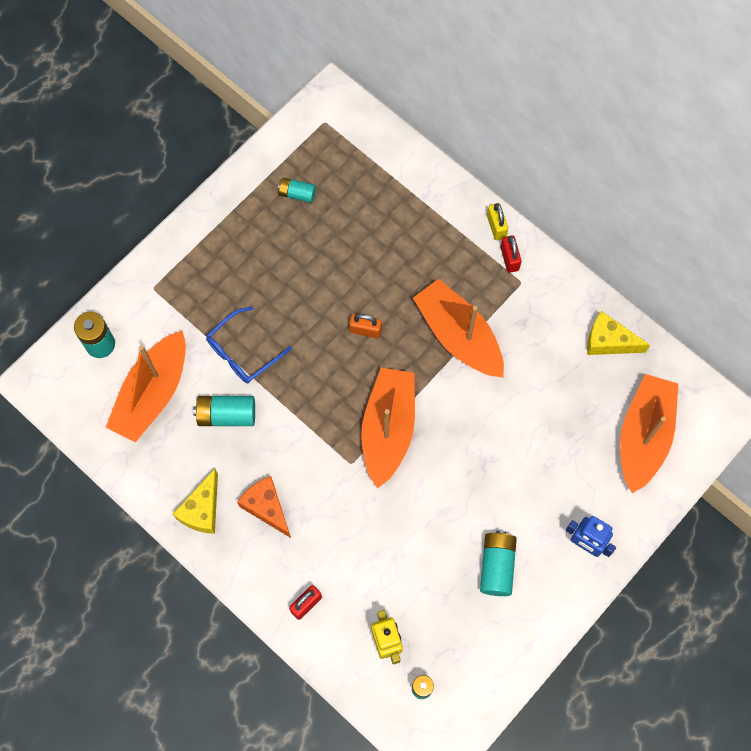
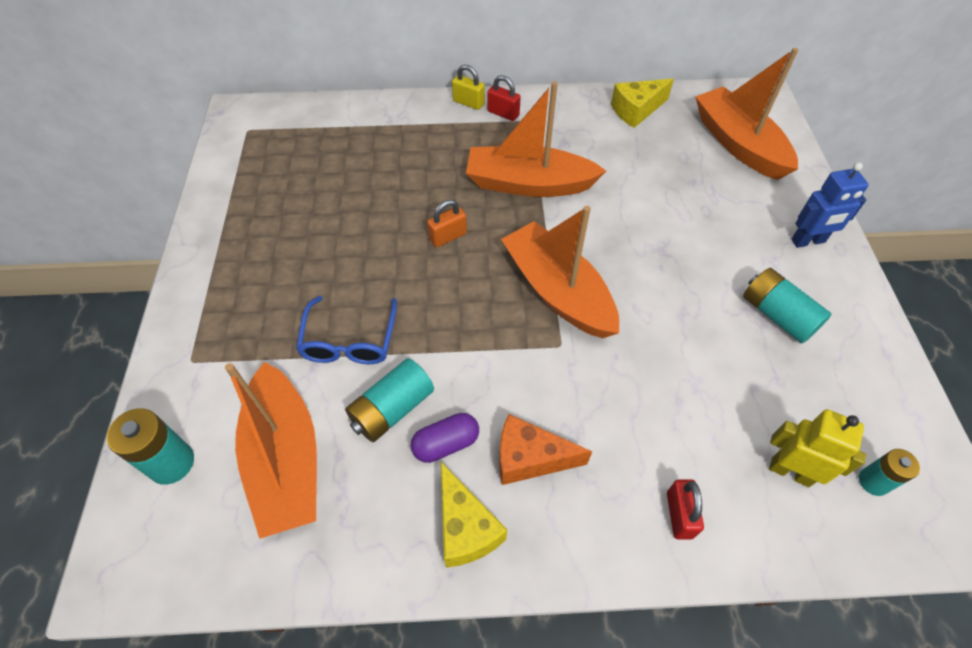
camera: 45 degrees left, 15 degrees down
(234, 460) = (446, 444): none -> purple capsule
(297, 194) = (273, 188): turquoise battery -> none

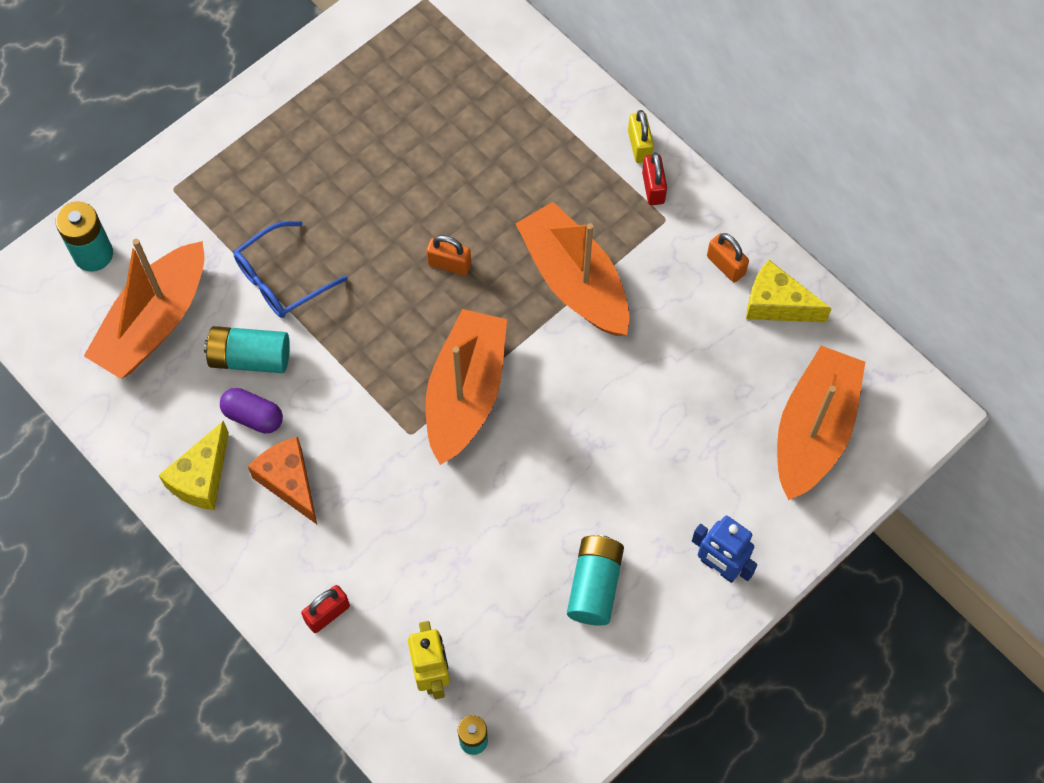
camera: 50 degrees right, 10 degrees up
(588, 115) = (725, 265): none -> orange padlock

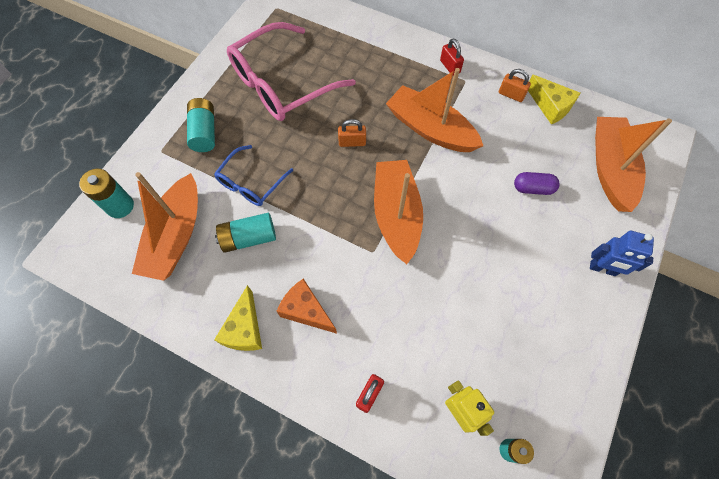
camera: 20 degrees left, 0 degrees up
(253, 416) = (265, 275): purple capsule -> purple capsule (533, 188)
(383, 136) = (282, 84): none -> pink glasses
(594, 585) = (534, 309): turquoise battery -> turquoise battery (204, 132)
(639, 146) = (431, 47): yellow padlock -> none
(777, 304) = (550, 106): yellow cheese -> yellow cheese turned 135 degrees counterclockwise

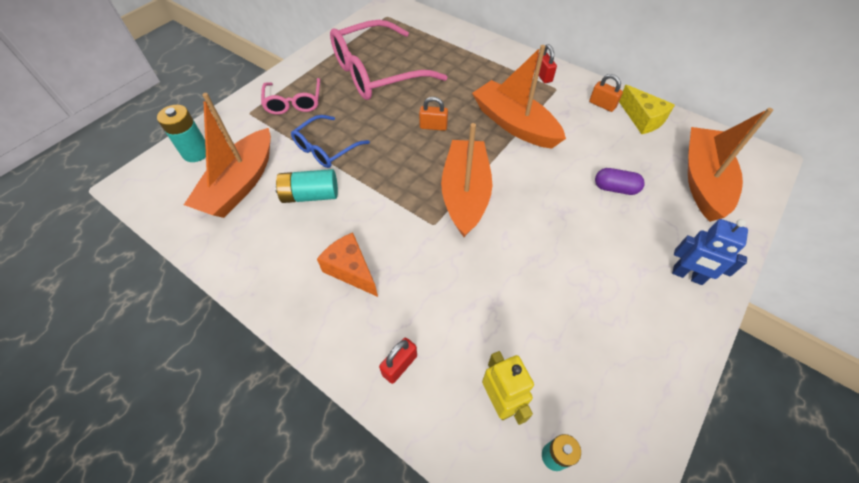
camera: 10 degrees right, 10 degrees down
(204, 132) = (294, 102): turquoise battery -> pink glasses
(245, 329) = (282, 278): yellow cheese -> none

